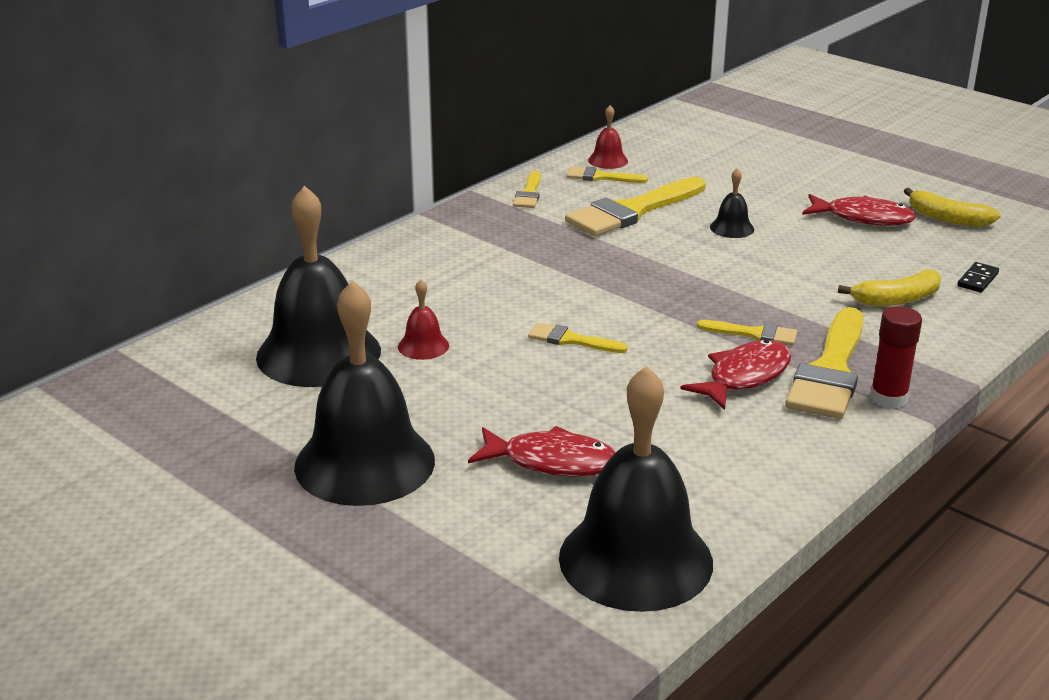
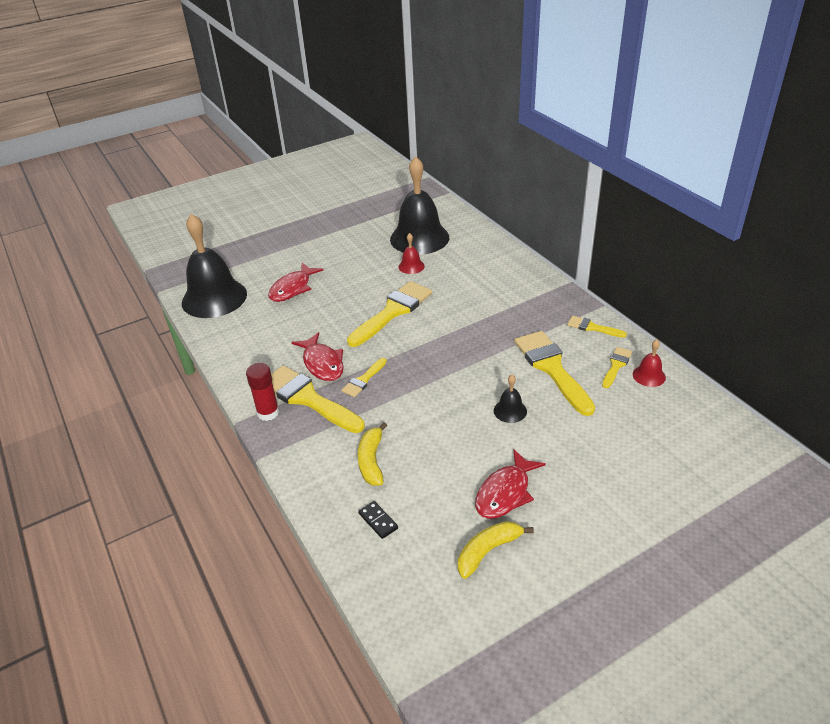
camera: 110 degrees right, 10 degrees up
(364, 463) = (324, 243): black bell -> none
(571, 340) = (393, 312): yellow brush -> yellow brush, size x2.01

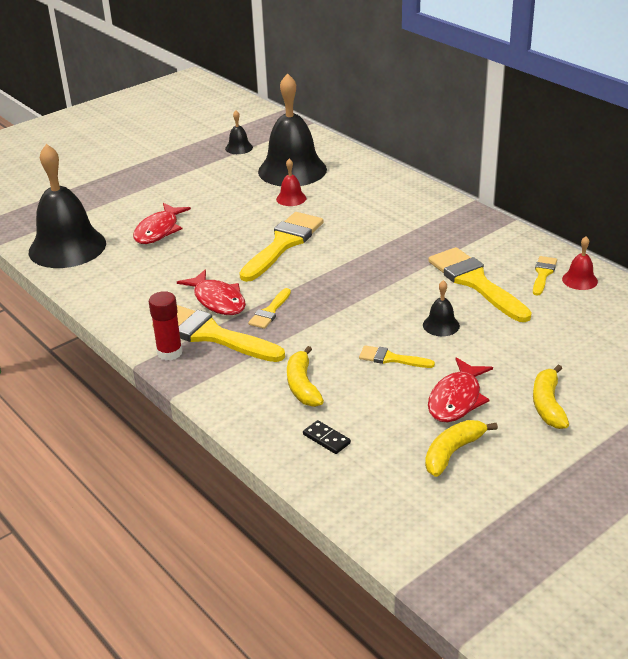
camera: 10 degrees left, 5 degrees down
(380, 212) = (239, 148): none -> black bell
(588, 510) = (548, 405): none -> yellow banana
(592, 327) = (508, 241): yellow brush -> yellow brush (391, 358)

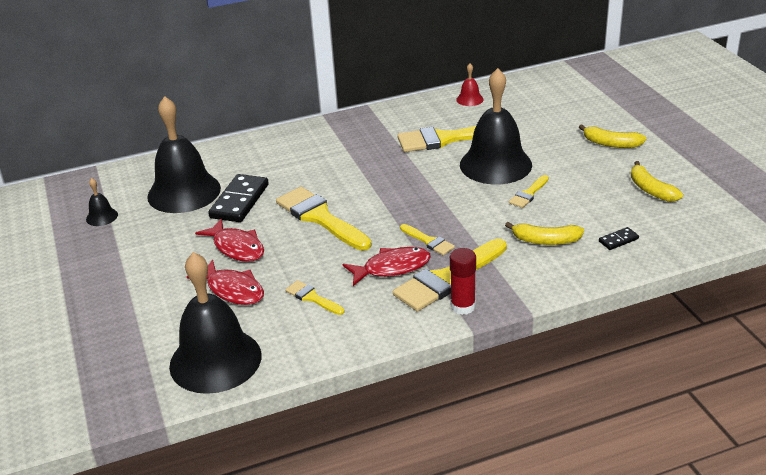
camera: 70 degrees left, 0 degrees up
(291, 198) = (239, 201): red bell -> black domino
(441, 325) = (495, 164): black bell -> black bell, size x2.39
(456, 399) = (591, 176): red fish -> red fish (236, 247)
(543, 274) = (452, 110): yellow brush -> yellow brush (312, 298)

